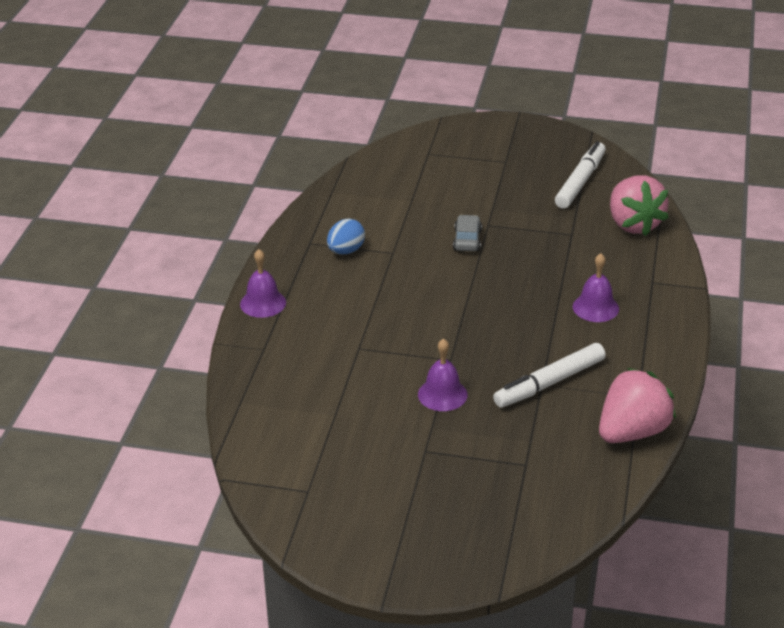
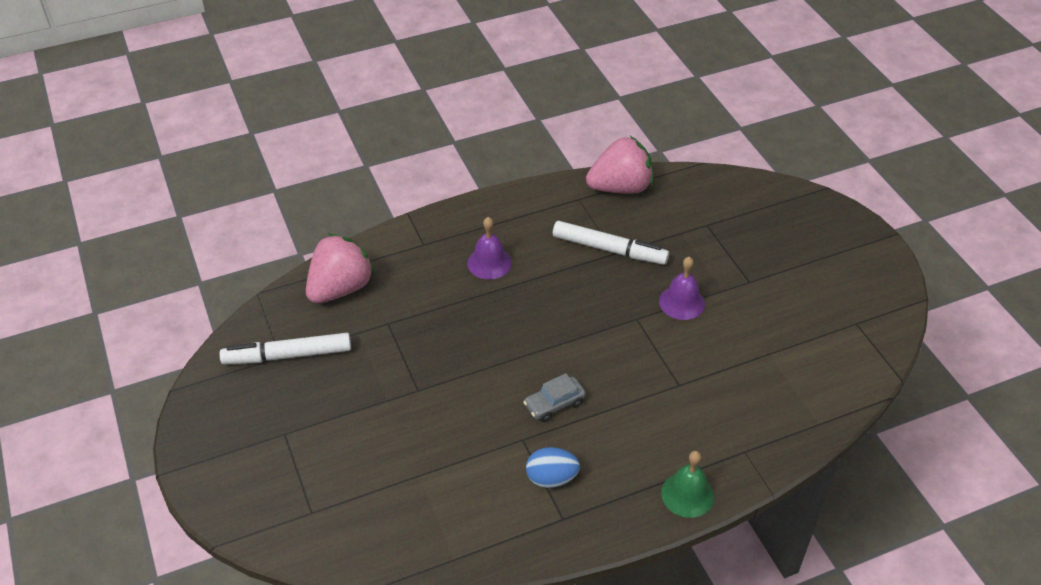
camera: 125 degrees left, 10 degrees up
(263, 303) = (687, 494): purple bell -> green bell
(467, 240) = (457, 392): grey car -> grey car (554, 404)
(632, 432) = (620, 187): pink strawberry -> pink strawberry turned 150 degrees clockwise

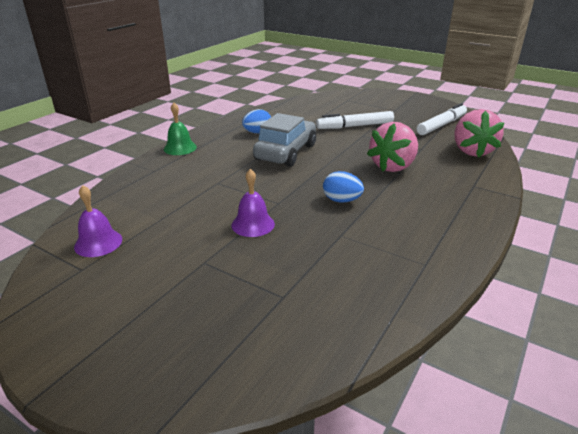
camera: 145 degrees right, 15 degrees down
(489, 263) = (417, 193): purple bell -> purple bell (98, 243)
(554, 404) = (286, 152): grey car -> grey car, size x1.99
(572, 290) = (341, 200): none -> blue egg
(609, 249) = (348, 236): white marker -> white marker (355, 126)
(620, 187) = (404, 294): pink strawberry -> pink strawberry (393, 166)

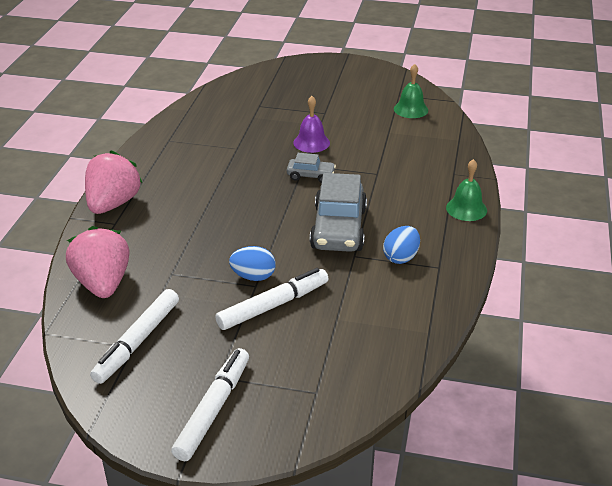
camera: 160 degrees right, 5 degrees up
(98, 243) = (411, 109): purple bell -> green bell
(279, 191) = (311, 176): none -> grey car
(341, 200) = (247, 178): blue egg -> blue egg (253, 276)
(393, 166) = (204, 233): pink strawberry -> pink strawberry (113, 204)
(399, 102) = (213, 409): none -> white marker

